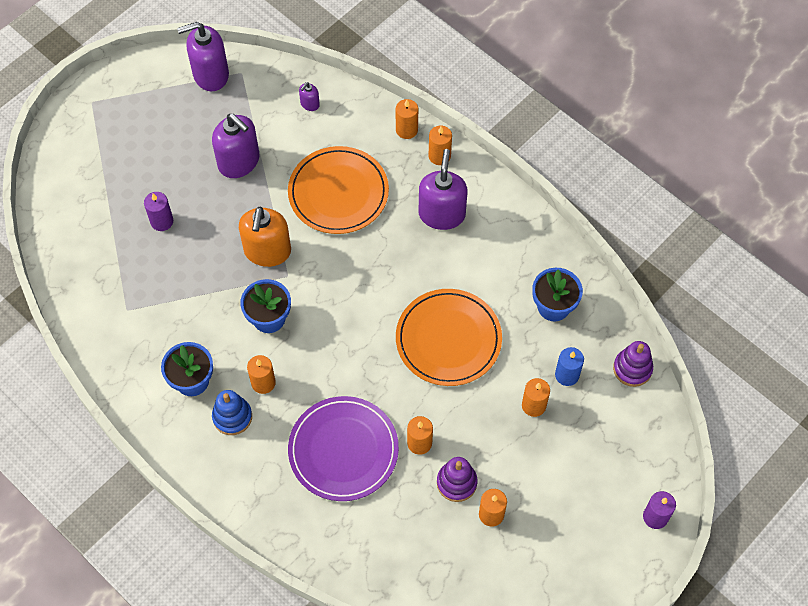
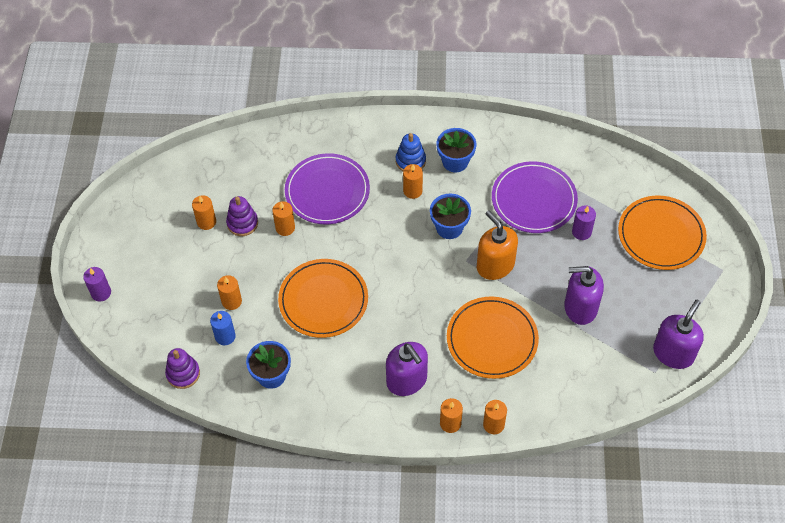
camera: 140 degrees right, 5 degrees down
(102, 166) = (661, 235): none -> orange plate
(166, 283) = (534, 200): none -> purple plate
(309, 104) = (581, 388): purple soap dispenser -> none

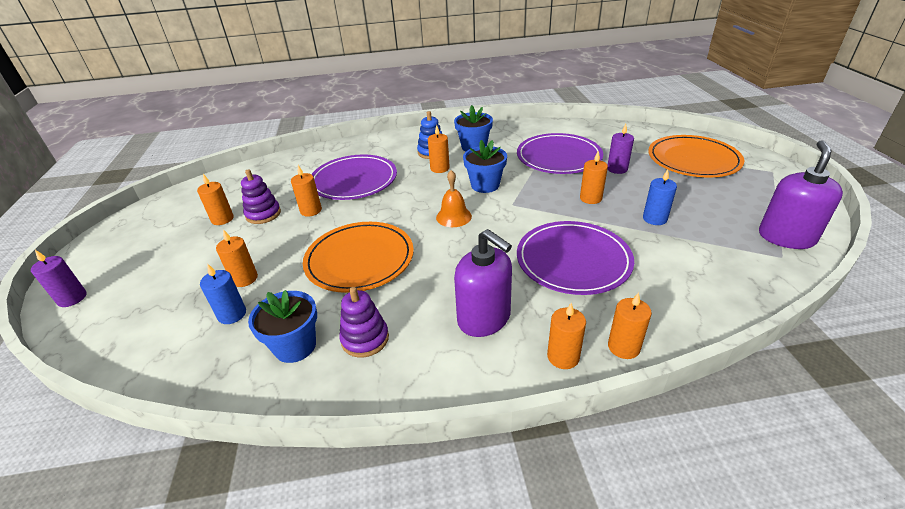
camera: 10 degrees left, 20 degrees down
(183, 373) = (163, 367): purple stacking toy -> purple stacking toy (365, 339)
(410, 265) = (453, 216): none -> orange bell
(492, 339) = (573, 260): orange plate -> purple plate
(495, 265) = (545, 203): orange soap dispenser -> none
(538, 268) = (590, 198): none -> orange candle
(580, 307) = (654, 219): purple soap dispenser -> blue candle

